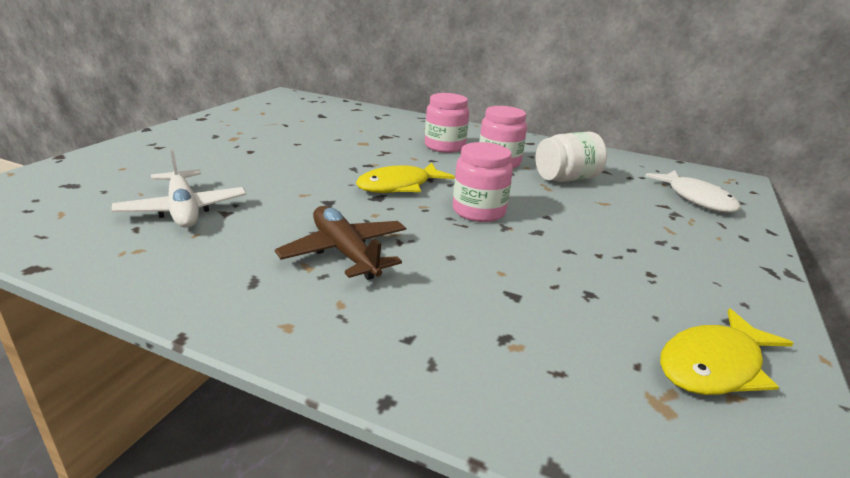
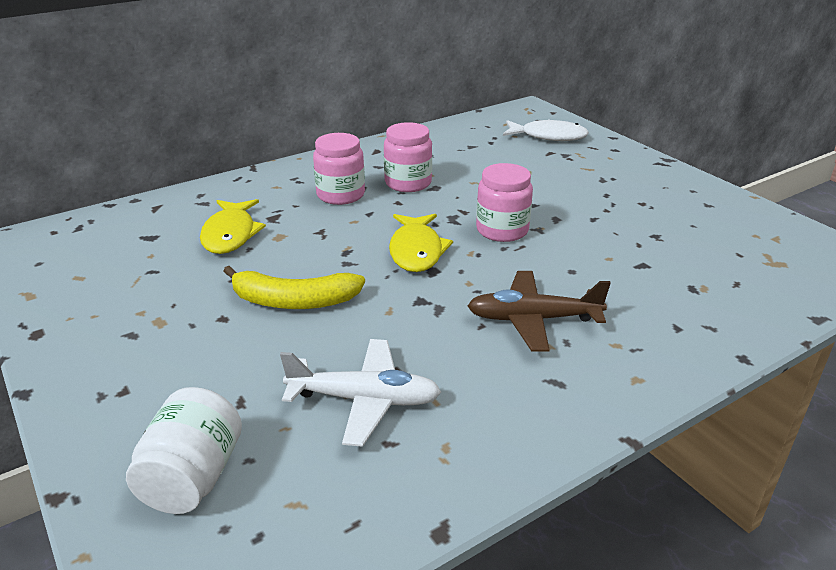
camera: 55 degrees left, 5 degrees up
(287, 164) = (293, 301): none -> yellow banana
(566, 179) = (471, 168): white jar -> white jar (193, 477)
(714, 365) = (748, 230): yellow fish -> yellow fish (230, 234)

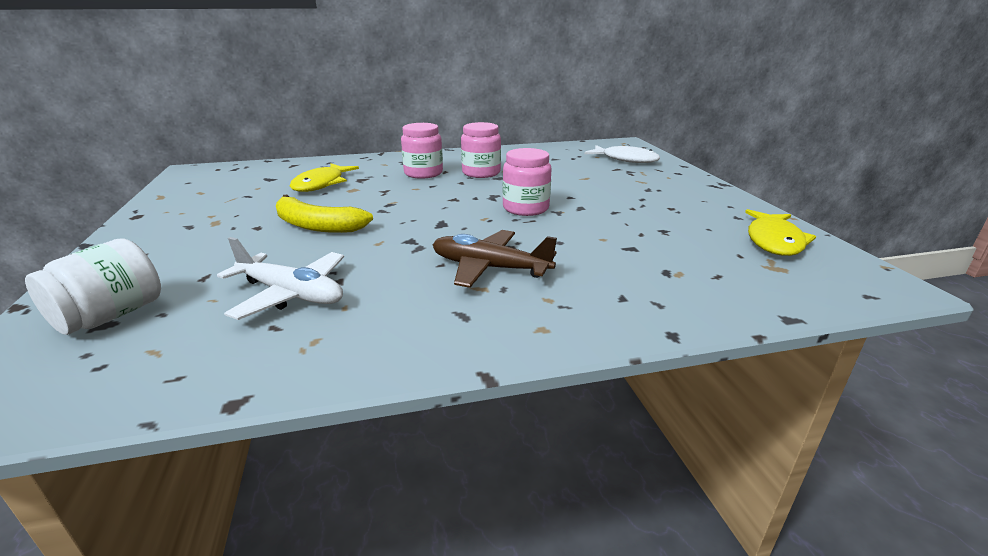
camera: 20 degrees right, 5 degrees down
(416, 251) = (442, 211): yellow fish -> yellow fish (774, 241)

